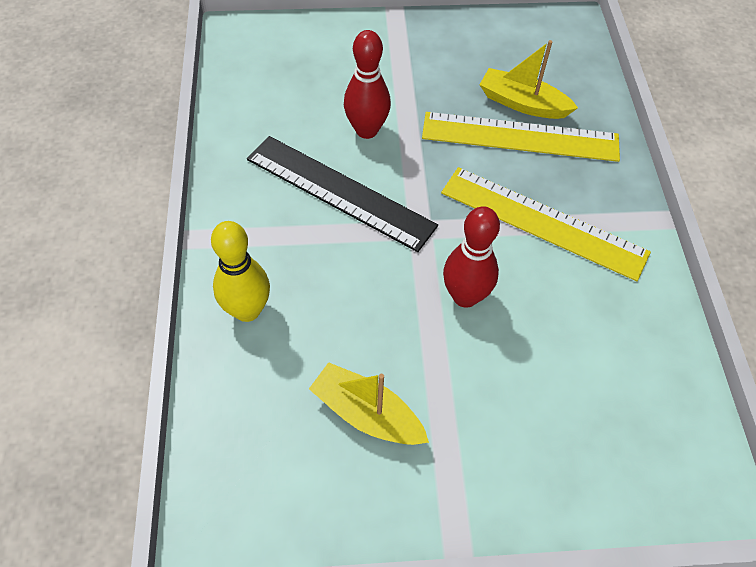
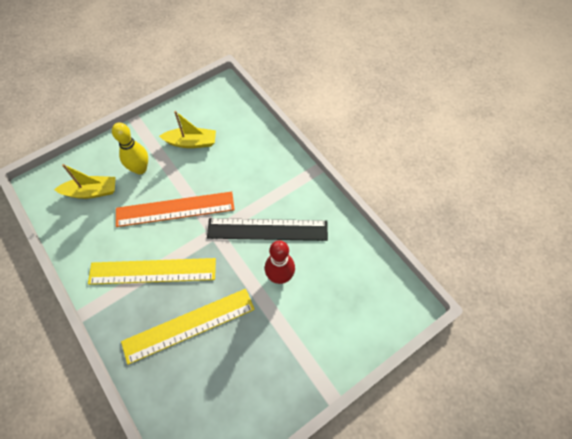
camera: 150 degrees right, 5 degrees up
(247, 310) = (266, 154): yellow bowling pin -> yellow bowling pin (140, 169)
(465, 296) = (175, 209): red bowling pin -> orange ruler
(522, 103) = (199, 355): yellow boat -> yellow boat (91, 192)

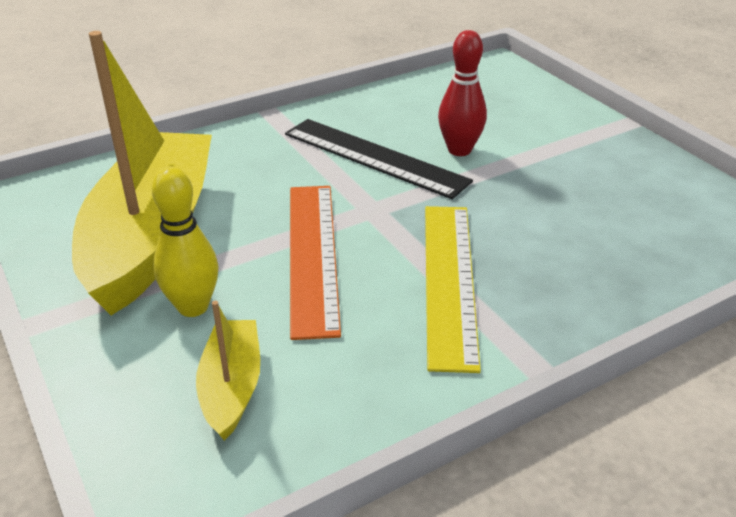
camera: 85 degrees left, 25 degrees down
(189, 325) = (552, 236): yellow ruler -> none
(191, 142) = (152, 236): yellow boat -> yellow boat, size x2.20
(267, 229) = (374, 157): black ruler -> black ruler turned 60 degrees counterclockwise

